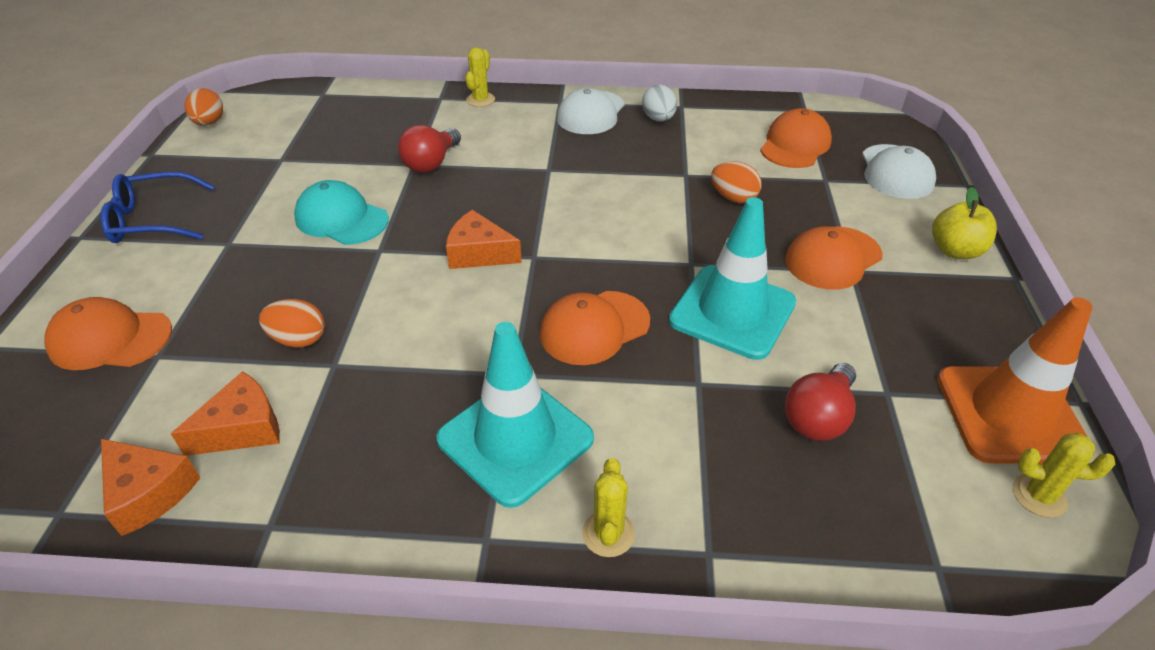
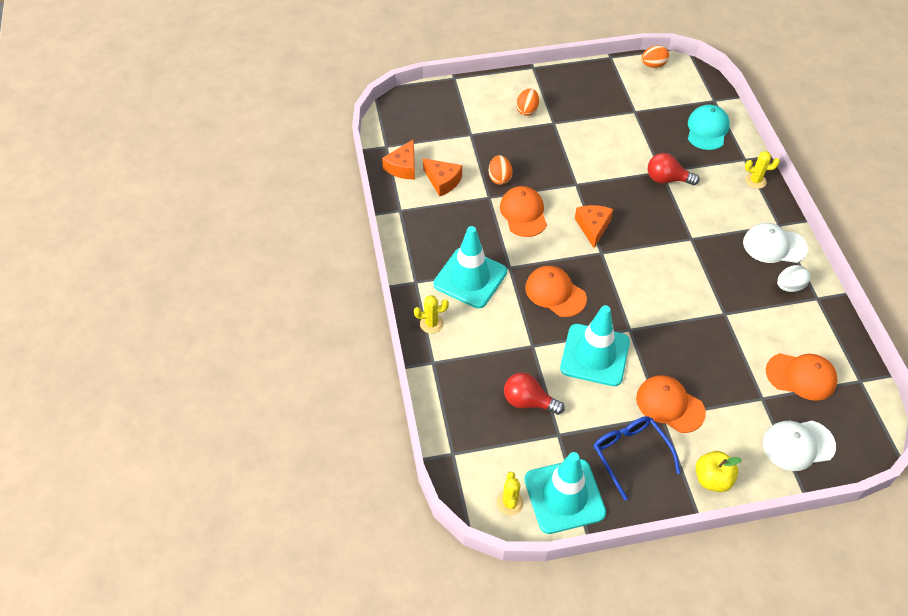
camera: 75 degrees right, 10 degrees up
(110, 339) = (474, 114): orange cap -> orange cap (523, 213)
(153, 220) = (557, 86): blue glasses -> blue glasses (630, 454)
(341, 219) = (594, 159): turquoise cap -> turquoise cap (707, 129)
(733, 198) = (710, 344): orange egg -> orange egg (527, 110)
(1010, 414) = (564, 496): orange traffic cone -> turquoise traffic cone

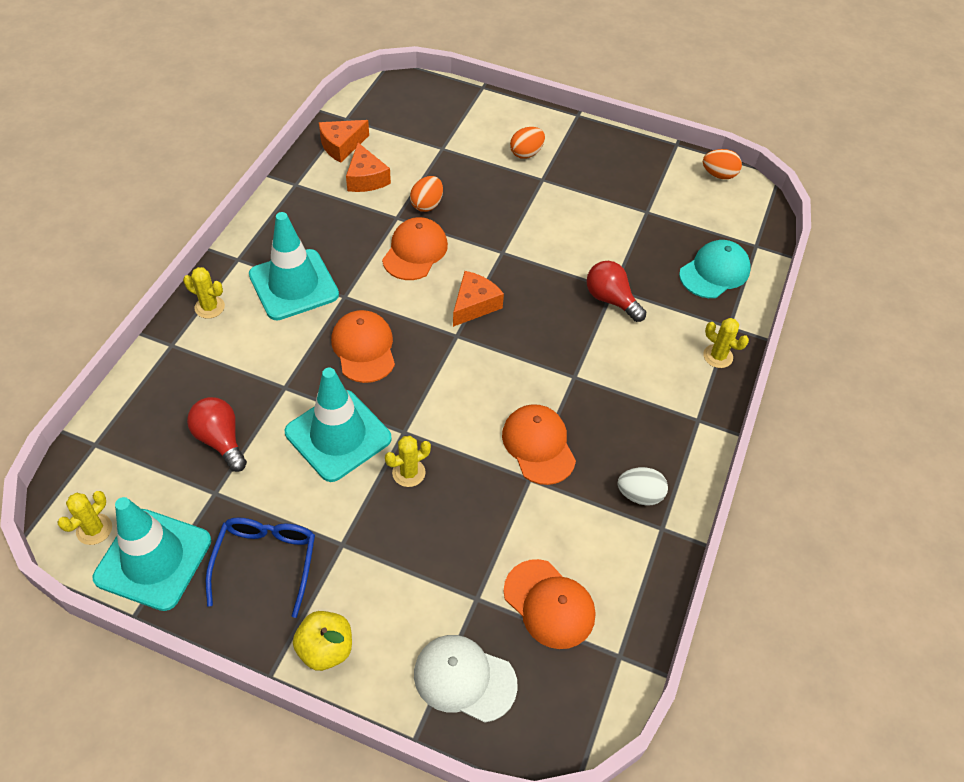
camera: 30 degrees right, 0 degrees up
(657, 352) = (408, 473): none -> yellow cactus
(669, 405) = (363, 538): orange cap -> orange cap (538, 445)
(774, 246) = (667, 439): white cap -> none

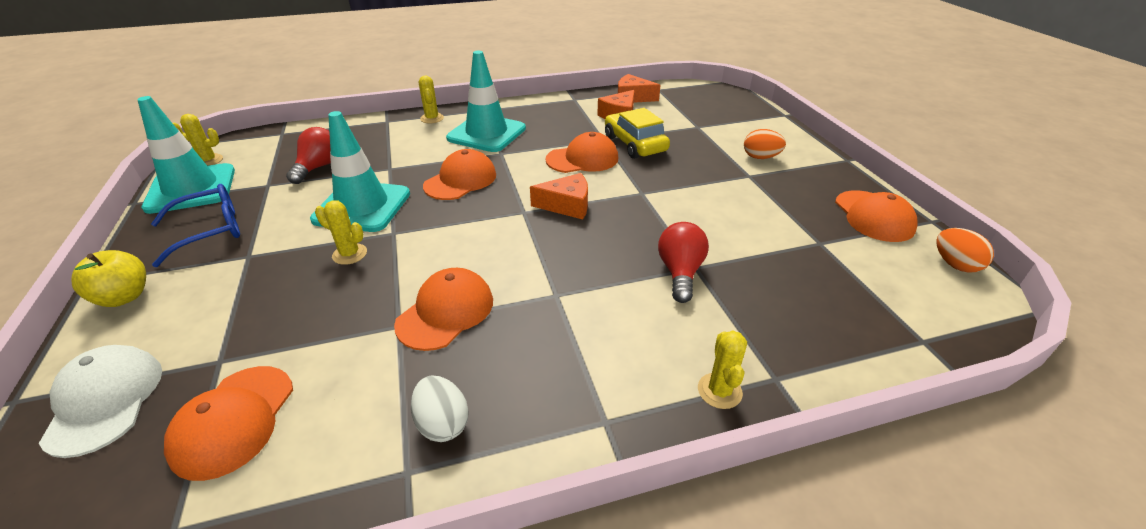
camera: 55 degrees right, 15 degrees down
(427, 204) = (634, 144): orange egg -> yellow car
(647, 164) = (873, 216): none -> orange cap
(714, 272) = (829, 326): turquoise cap -> none

